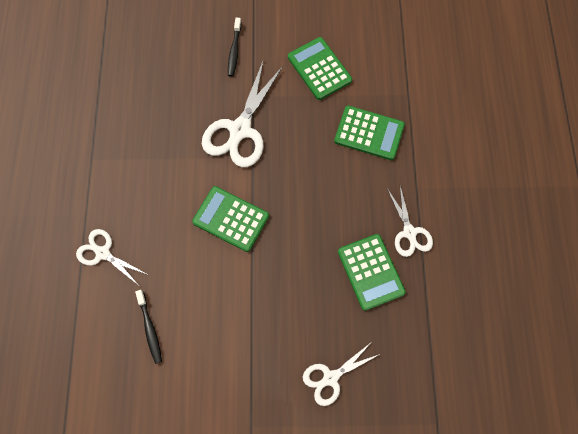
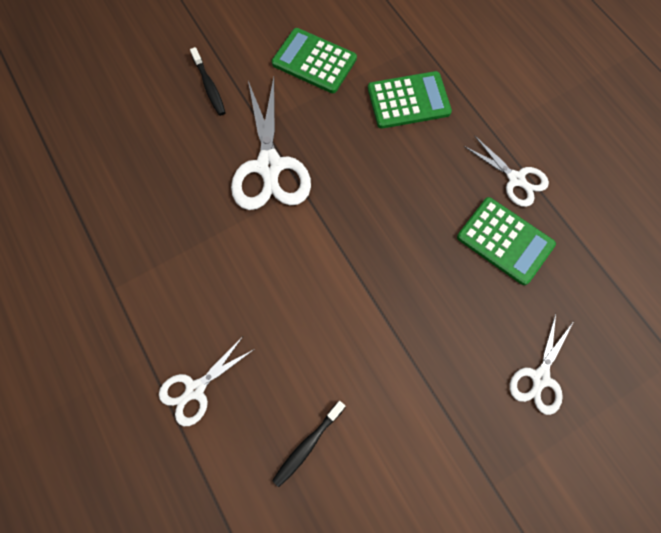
camera: 30 degrees left, 0 degrees up
(103, 253) = (195, 389): white scissors -> white scissors turned 45 degrees counterclockwise
(150, 329) = (307, 445): black toothbrush -> black toothbrush turned 90 degrees clockwise
(231, 219) = (321, 267): green calculator -> none

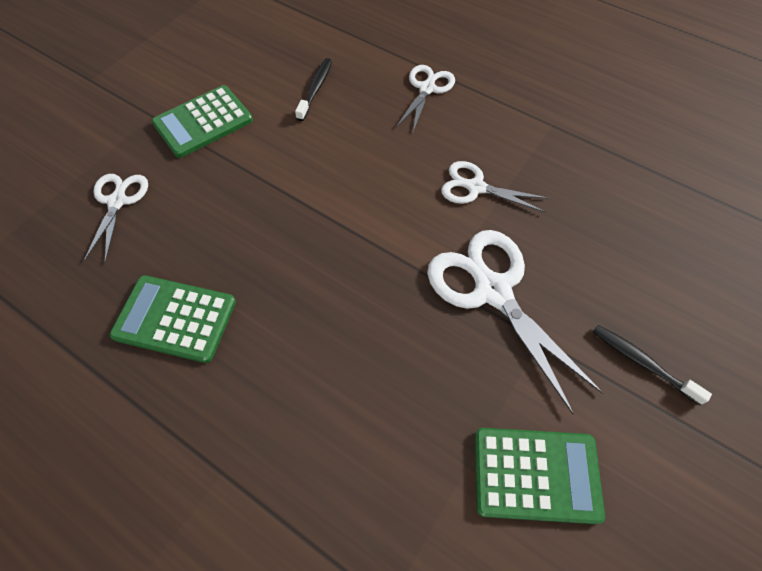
camera: 155 degrees right, 10 degrees down
(408, 101) = (364, 469): green calculator -> green calculator (203, 122)
(516, 179) = (173, 408): white scissors -> white scissors (476, 187)

